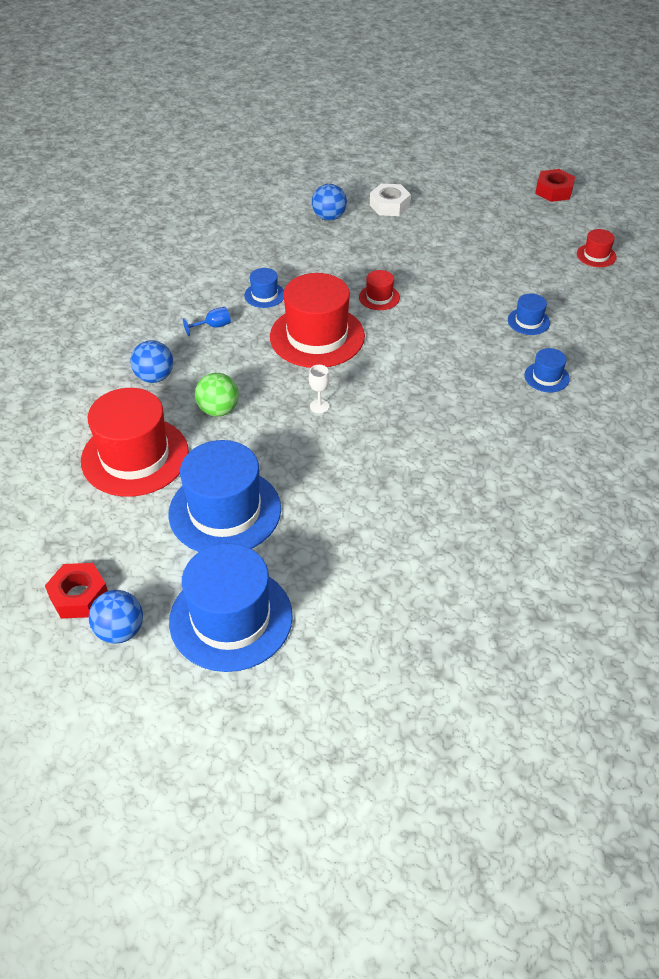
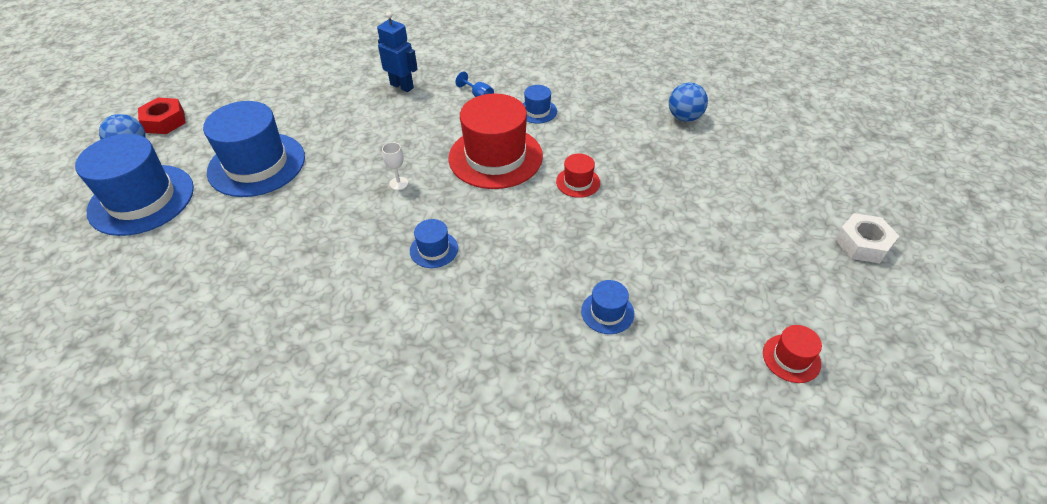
camera: 70 degrees right, 0 degrees up
(135, 456) = (309, 103): red hat -> none
(154, 377) = (402, 86): blue ball -> blue robot
(218, 410) = (374, 128): green ball -> none
(389, 205) = (740, 152): white nut -> white nut (863, 244)
(546, 377) = (513, 349): blue hat -> blue hat (434, 249)
(554, 191) = (901, 285): red nut -> none

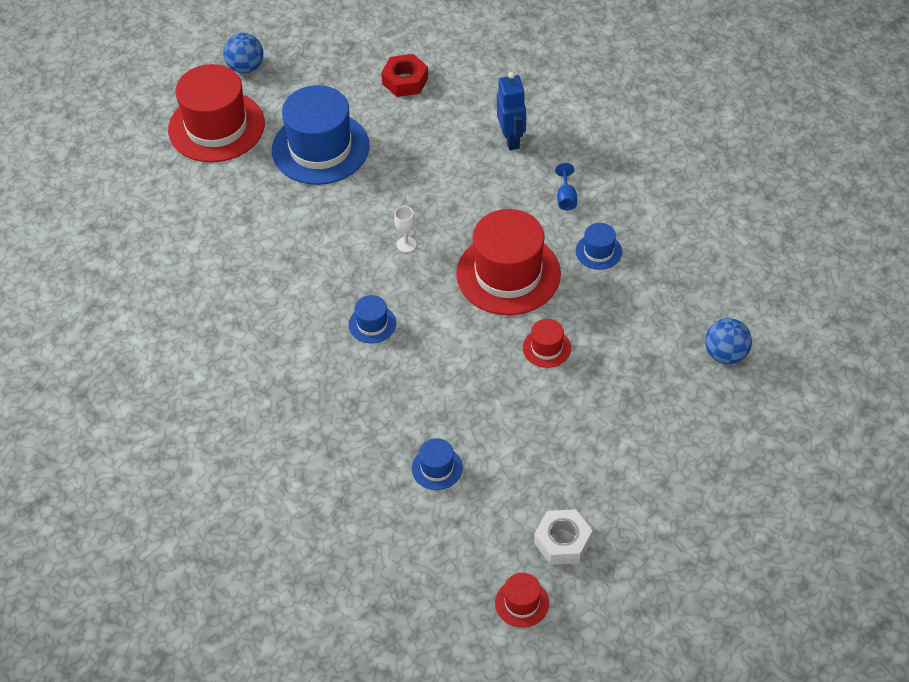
camera: 45 degrees right, 5 degrees up
(141, 199) = (216, 126): blue hat -> red hat
(165, 121) = (291, 52): red nut -> red nut (405, 81)
(863, 244) = (708, 579): white nut -> white nut (562, 541)

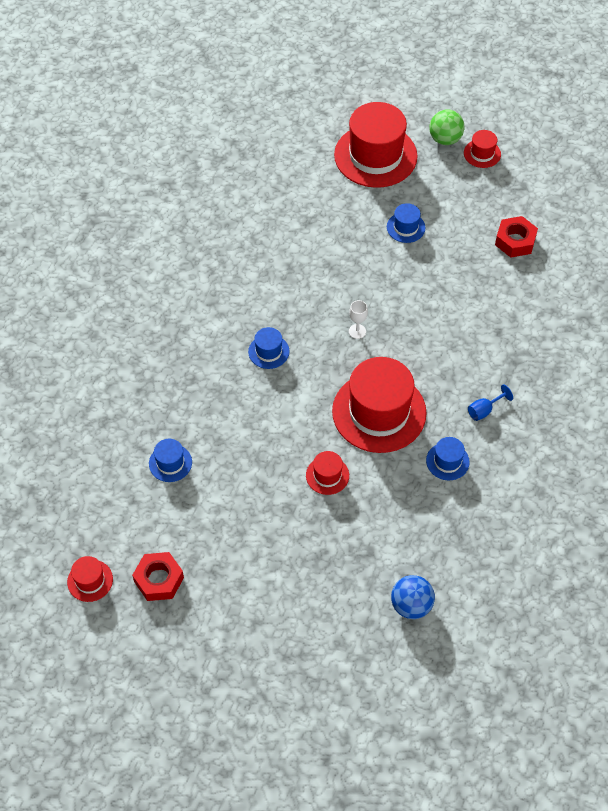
camera: 55 degrees right, 5 degrees up
(246, 67) = (445, 139): blue ball -> green ball
(287, 51) = (482, 153): none -> red hat
(320, 148) = (406, 227): blue hat -> blue hat, size x0.45
(511, 139) = (514, 342): blue robot -> none
(562, 541) = (159, 579): white nut -> red nut

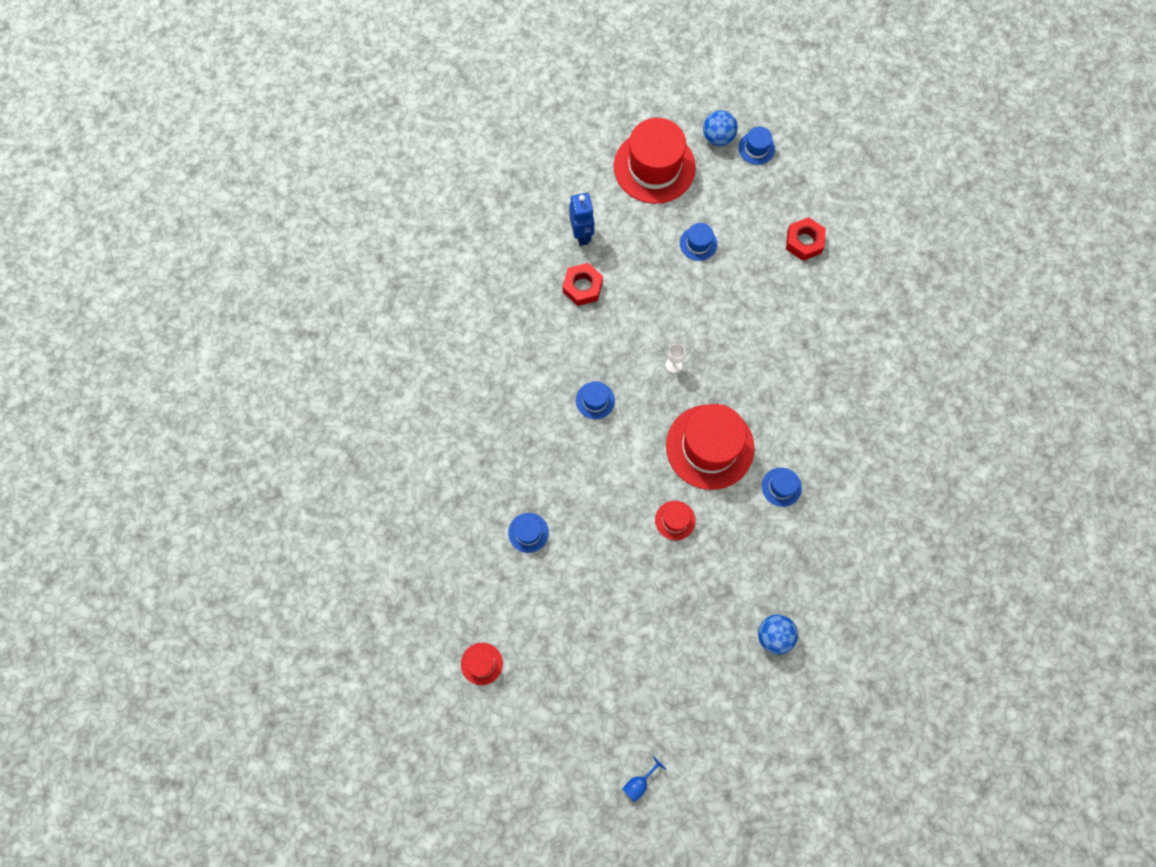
camera: 10 degrees left, 15 degrees up
(159, 579) = (544, 651): red nut -> red nut (582, 287)
(289, 203) = (582, 234): none -> blue robot
(445, 139) = (718, 137): green ball -> blue ball
(482, 153) = (756, 148): red hat -> blue hat
(484, 410) = (806, 428): blue goblet -> blue goblet (639, 783)

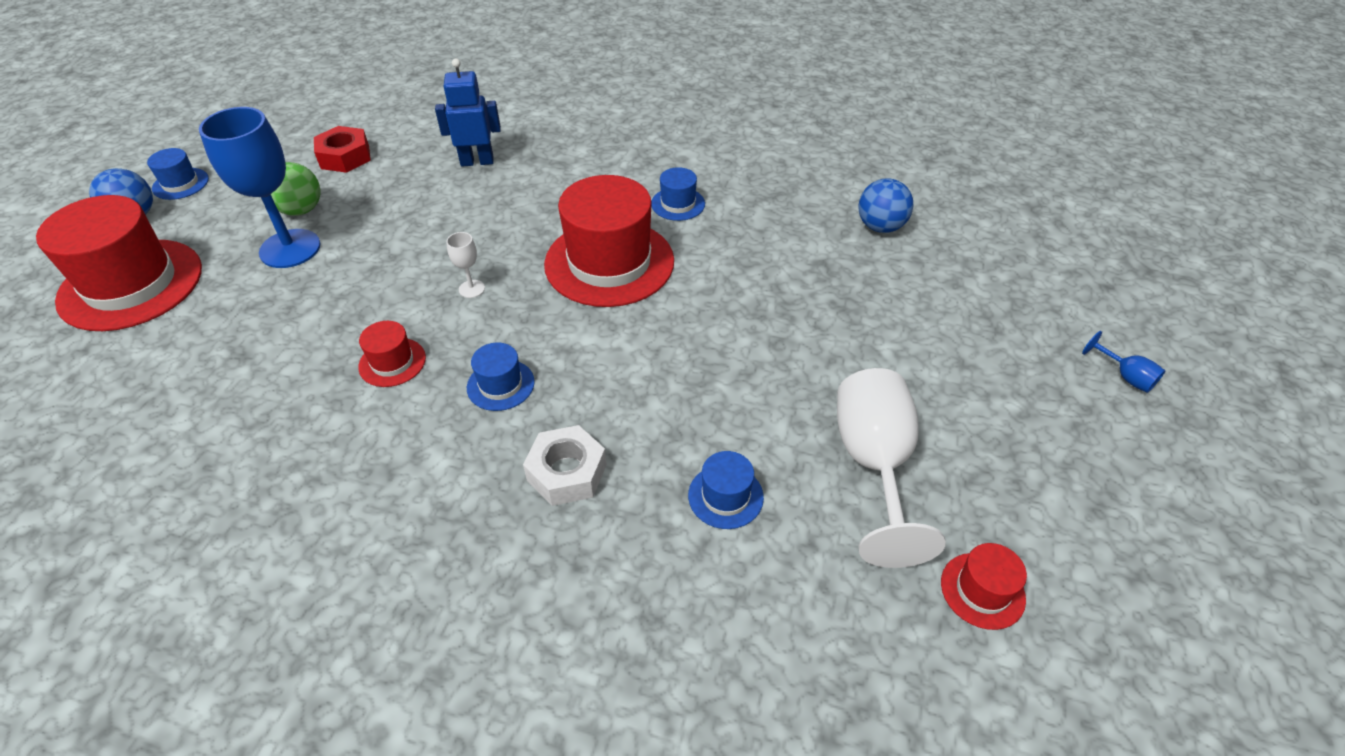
camera: 85 degrees left, 25 degrees down
(537, 448) = (567, 472): none -> white nut
(555, 614) = (874, 465): none -> white goblet
(582, 234) = (189, 381): blue robot -> blue robot (477, 161)
(582, 287) = (288, 387): red nut -> none
(675, 520) = (716, 306): red hat -> red hat (392, 362)
(698, 243) = (290, 249): blue hat -> blue goblet
(738, 235) = (301, 210): none -> green ball

